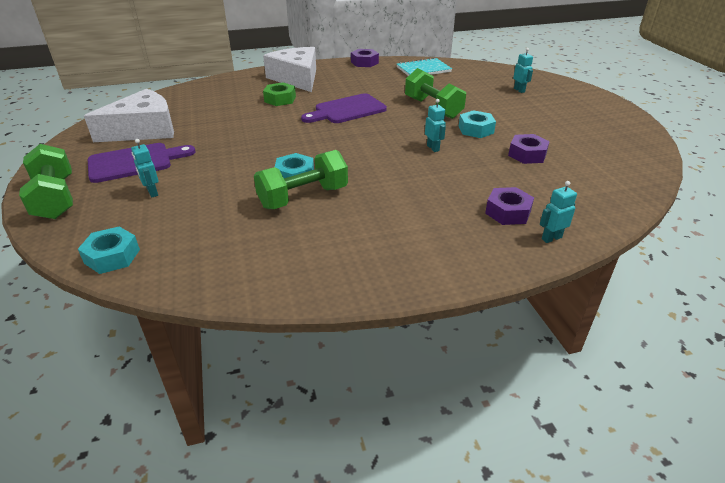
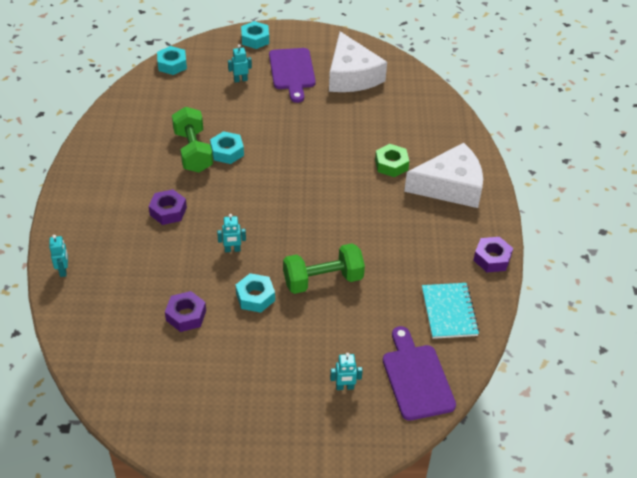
camera: 105 degrees right, 10 degrees up
(55, 198) = (255, 39): green dumbbell -> turquoise nut
(347, 110) = (344, 209): purple cutting board -> purple cutting board (416, 378)
(508, 212) = (108, 260): purple nut -> purple nut (168, 211)

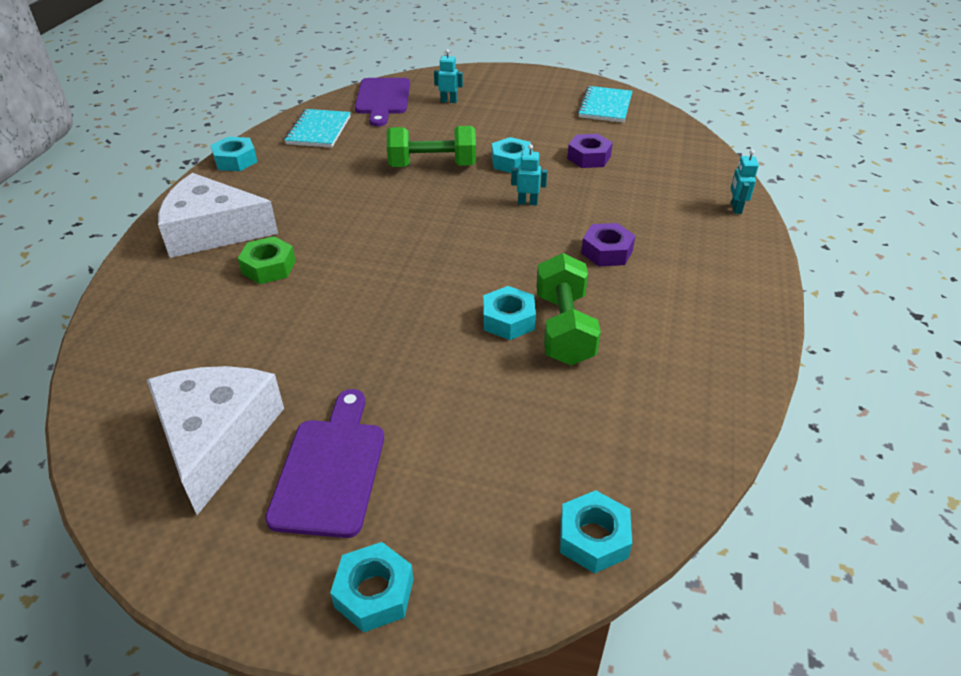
camera: 165 degrees left, 5 degrees down
(172, 408) = (605, 106): none -> turquoise notebook
(240, 80) = (447, 466): turquoise robot -> none
(492, 258) = (235, 160): purple nut -> turquoise nut

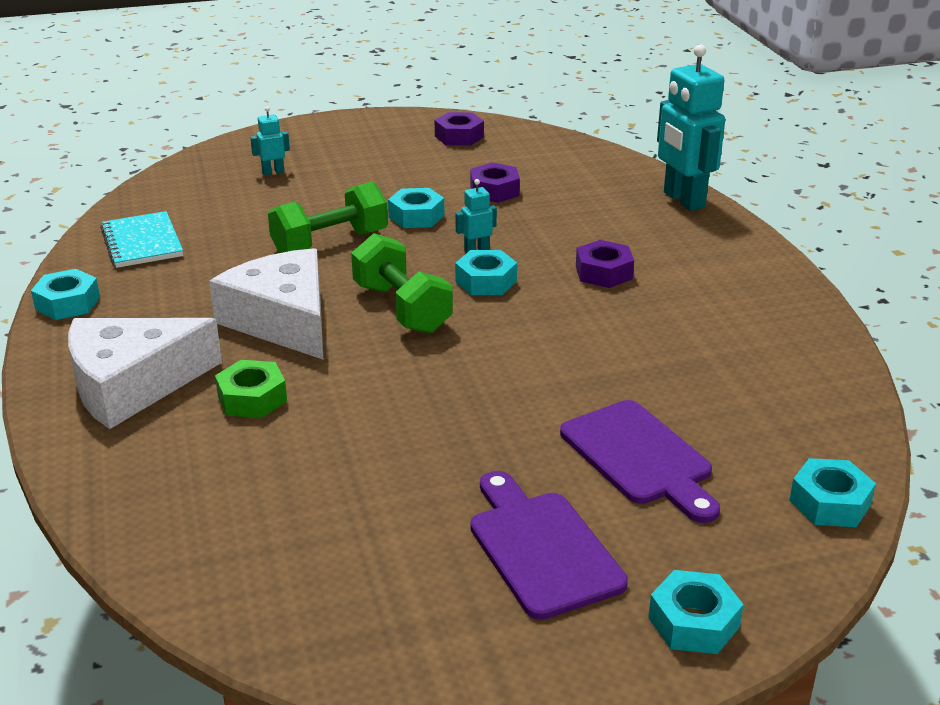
camera: 30 degrees left, 10 degrees down
(216, 438) = (388, 571): white cheese -> white cheese (283, 320)
(382, 99) = (186, 189): purple cutting board -> purple cutting board (639, 457)
(508, 320) = (573, 362): turquoise nut -> turquoise nut (486, 281)
(564, 328) = (633, 351): green dumbbell -> green dumbbell (402, 308)
(605, 106) = (459, 136): turquoise notebook -> purple nut
(735, 208) = (683, 200): turquoise robot -> turquoise robot, size x2.19

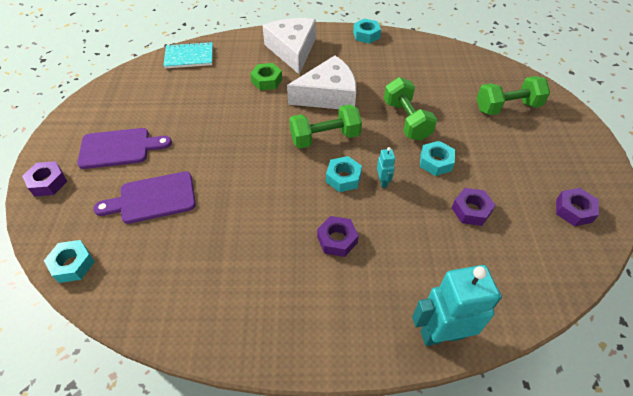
camera: 105 degrees right, 20 degrees up
(142, 242) = (421, 56): turquoise notebook -> turquoise notebook (189, 57)
(273, 172) = (507, 107): turquoise robot -> green dumbbell
(693, 622) = (48, 182): turquoise nut -> purple nut

